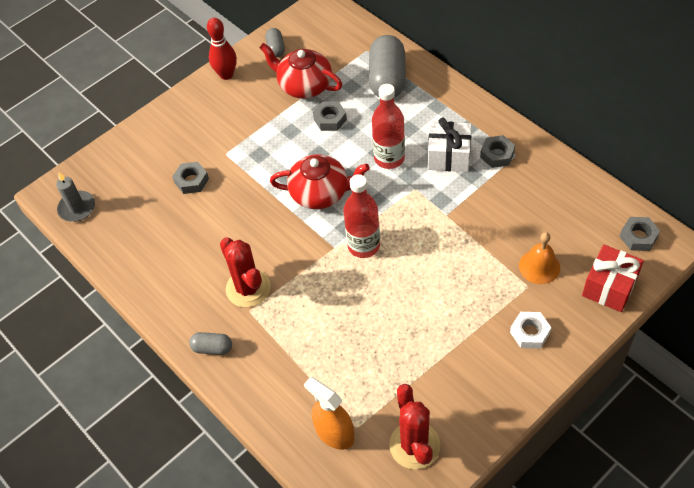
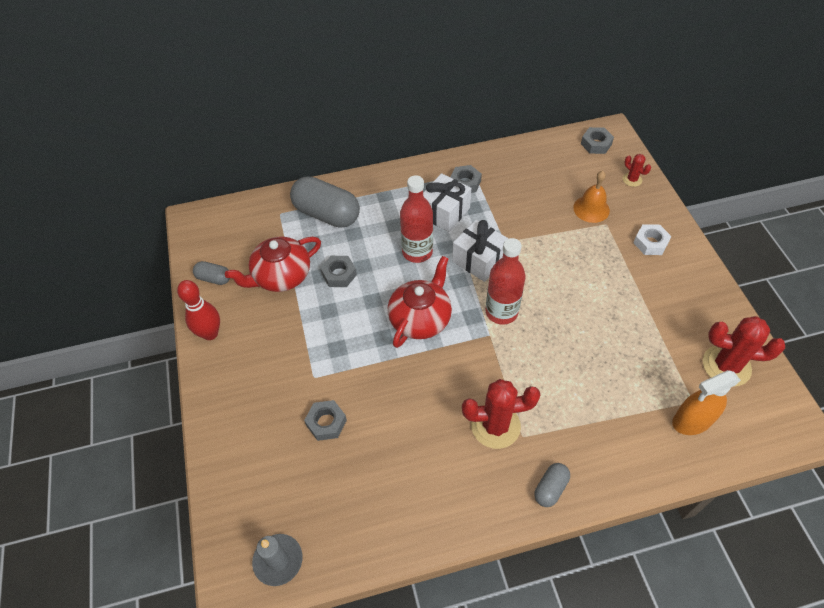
camera: 65 degrees left, 0 degrees up
(411, 205) = (479, 260): none -> white gift
(609, 287) = (632, 179): red gift -> red cactus

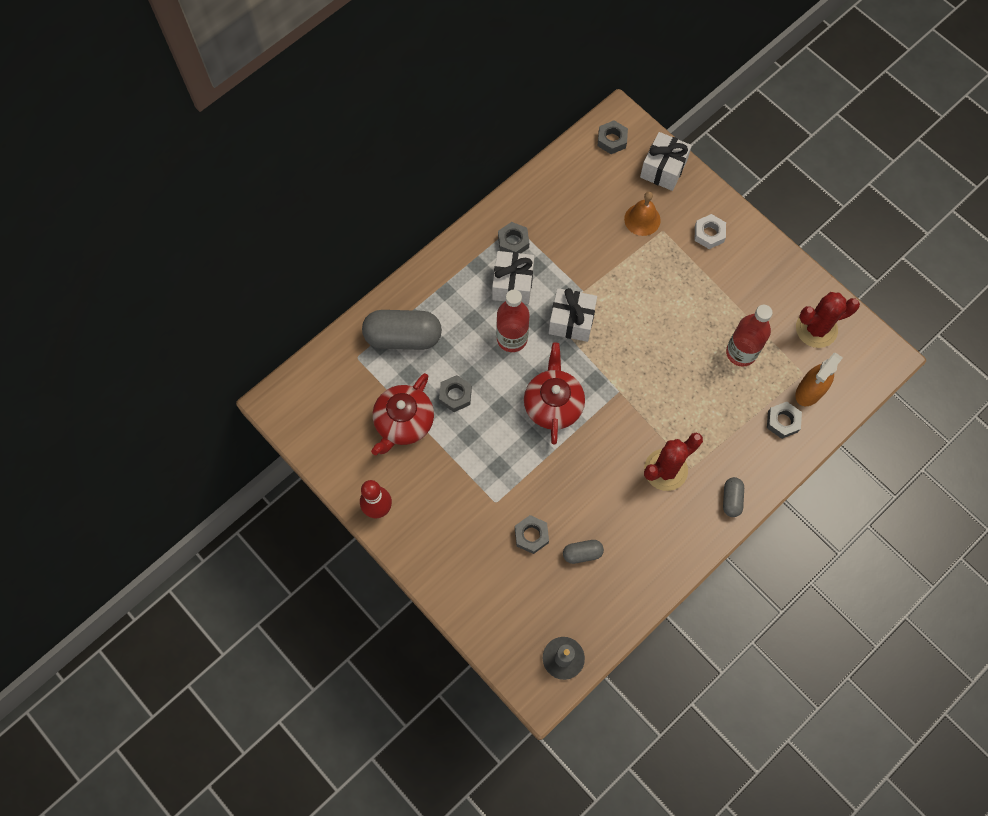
camera: 30 degrees left, 15 degrees up
(214, 278) = (342, 454): grey capsule -> grey capsule (582, 553)
(501, 312) = (617, 364): red bottle -> red bottle (741, 353)
(632, 179) = (663, 169): red cactus -> white gift
(647, 437) = (782, 421): none -> grey nut

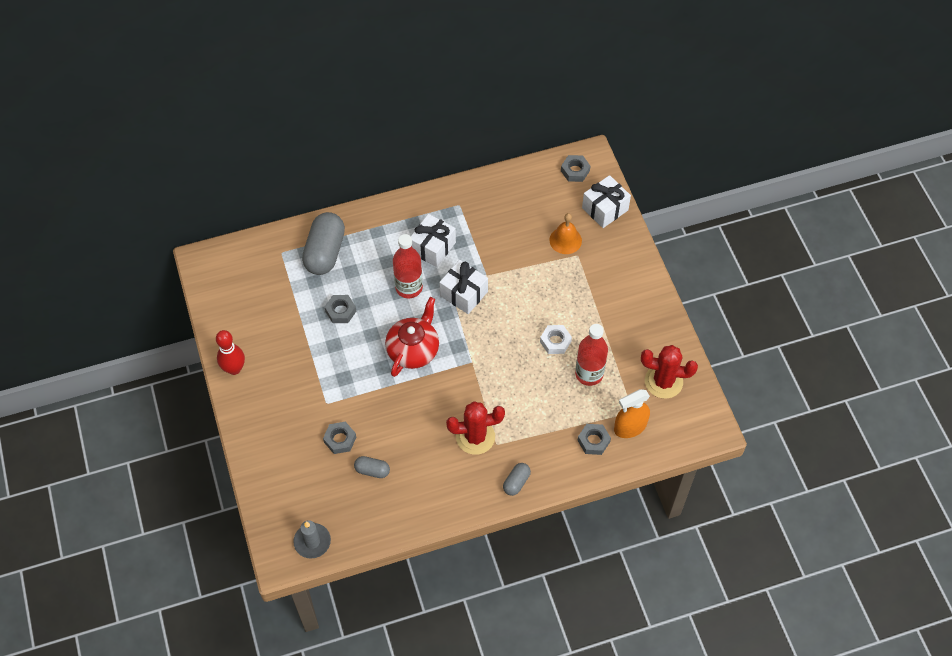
camera: 25 degrees right, 10 degrees down
(403, 337) = (325, 252): grey capsule -> grey capsule turned 75 degrees clockwise
(403, 422) = (289, 314): red teapot -> none
(513, 242) = (451, 216): grey nut -> none
(709, 234) = (614, 273): white nut -> white nut (555, 341)

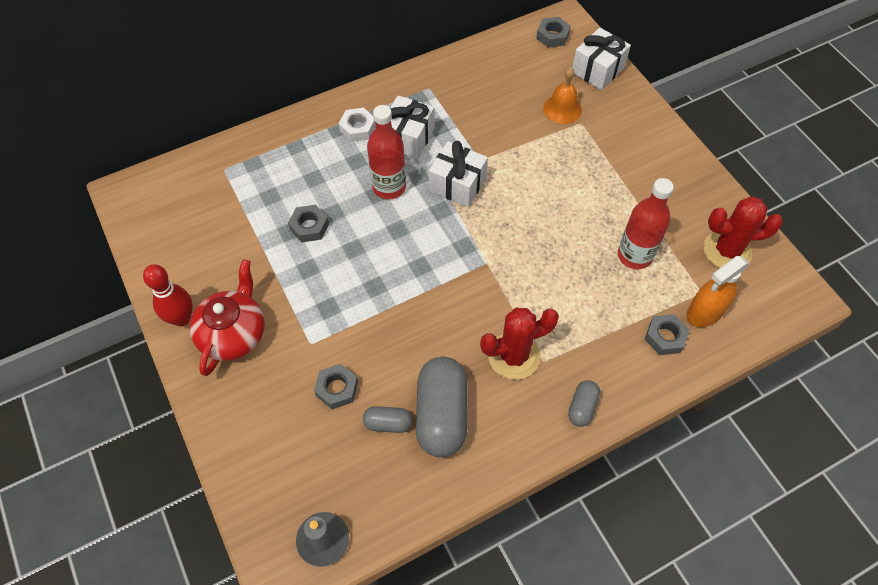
camera: 10 degrees left, 0 degrees up
(325, 252) = (278, 161): grey capsule -> grey capsule (441, 414)
(413, 349) = (410, 259): red teapot -> red teapot (233, 333)
(555, 341) = (582, 223): white nut -> white nut (358, 128)

